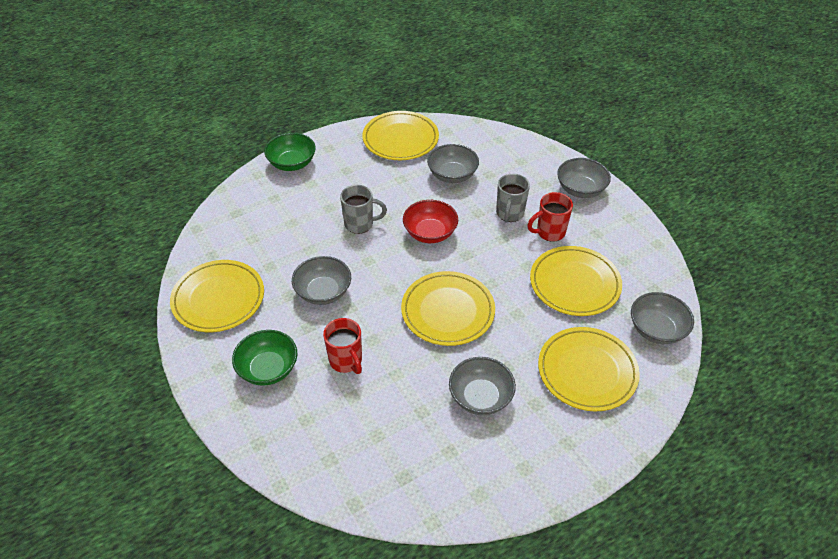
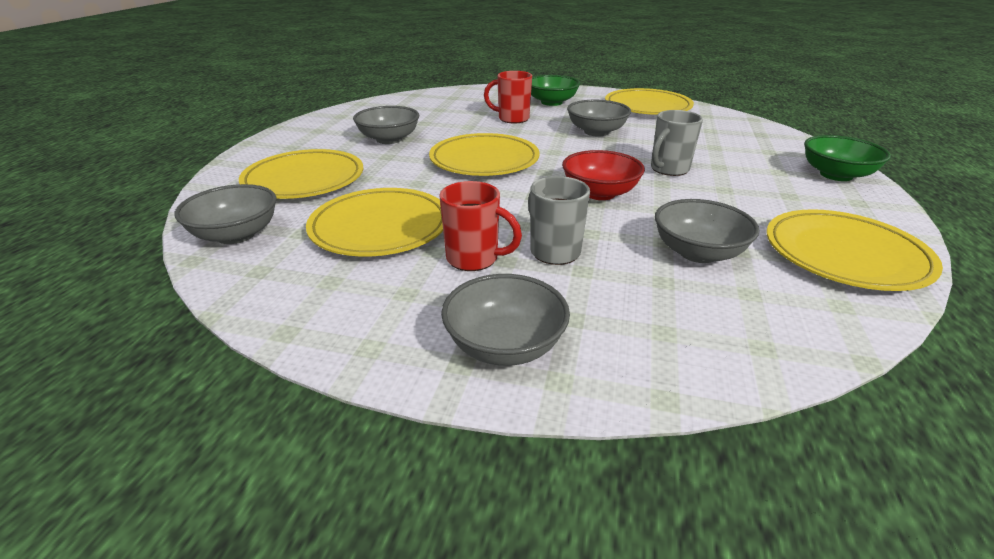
camera: 135 degrees right, 15 degrees down
(549, 232) = (474, 259): red mug -> red mug turned 90 degrees clockwise

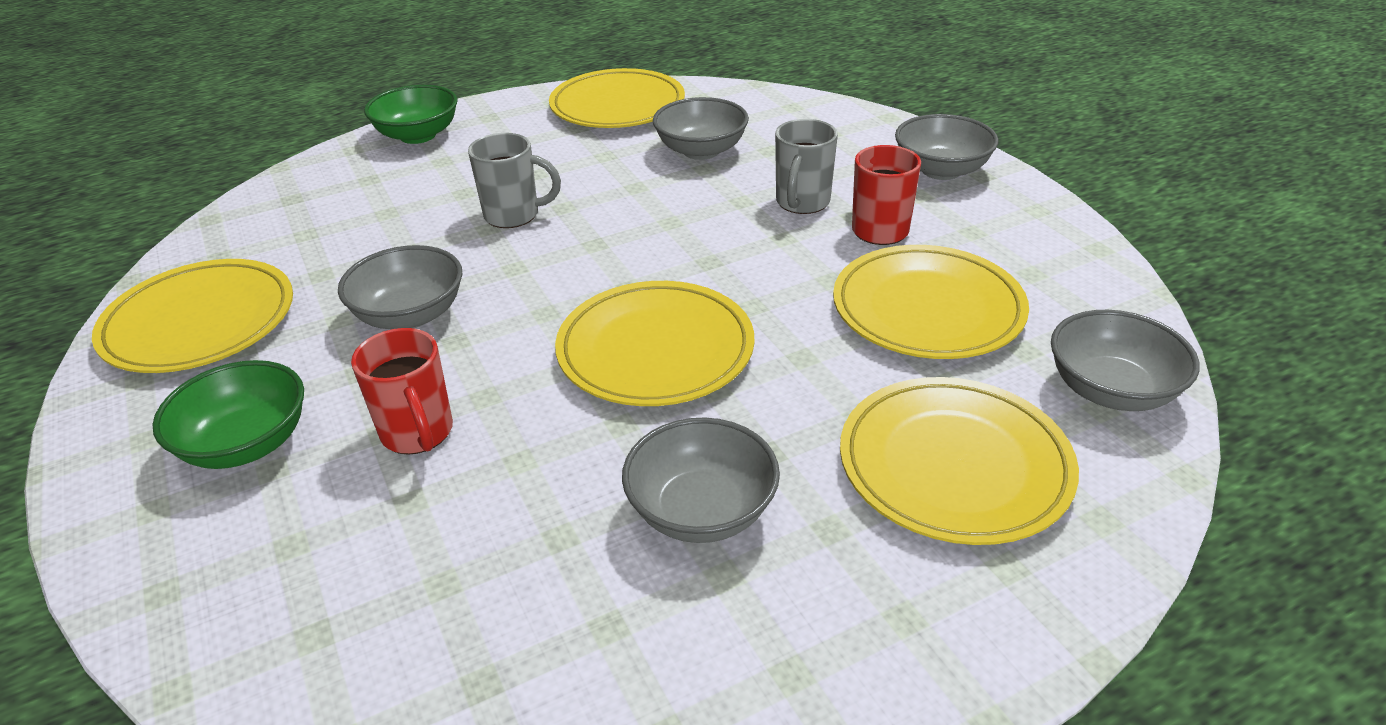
camera: 130 degrees left, 5 degrees up
(599, 193) = (644, 229): red bowl -> none

